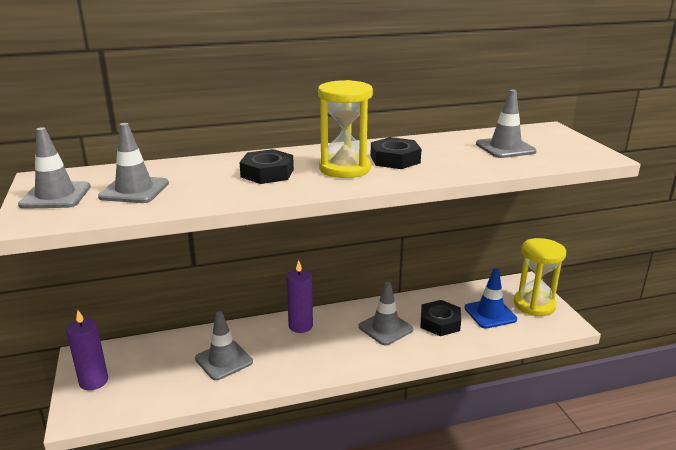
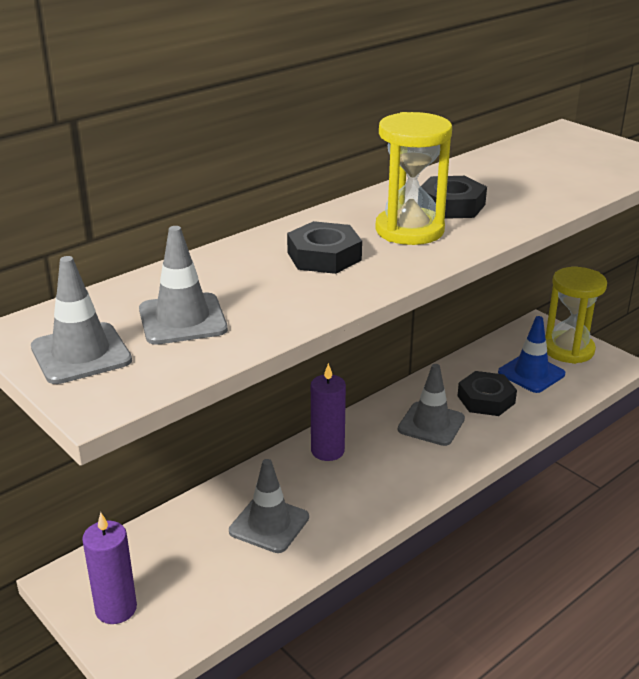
camera: 25 degrees left, 5 degrees up
(505, 148) = (551, 166): grey traffic cone -> none

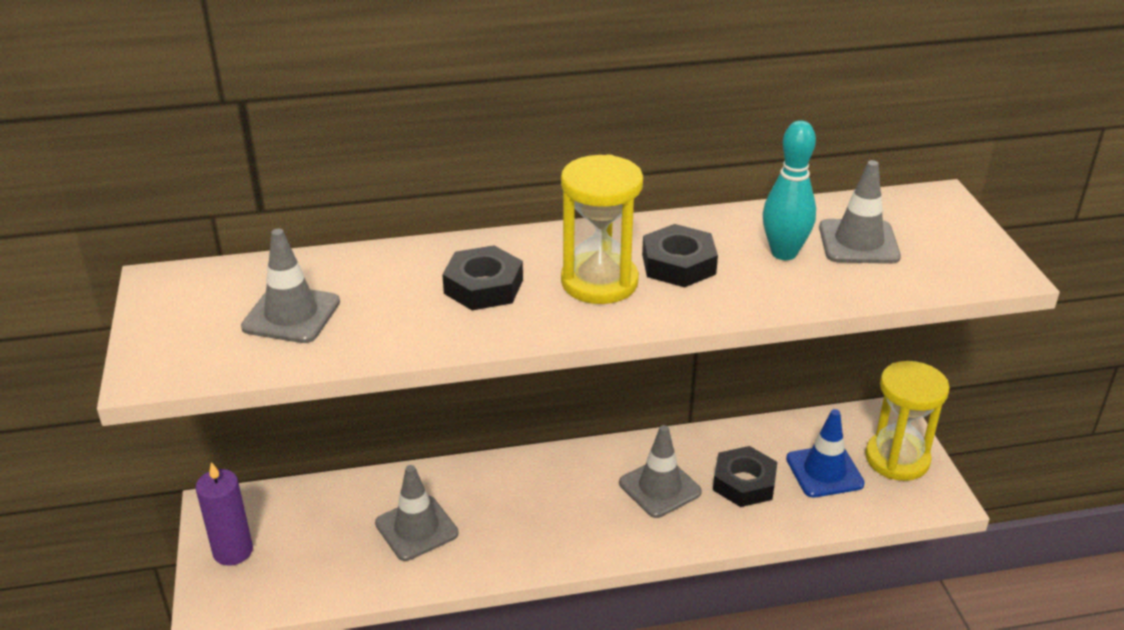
camera: 30 degrees right, 5 degrees up
(81, 354) = (182, 321): grey traffic cone -> grey traffic cone (858, 242)
(327, 451) = (532, 475): purple candle -> none
(513, 182) = (784, 253): none -> turquoise bowling pin

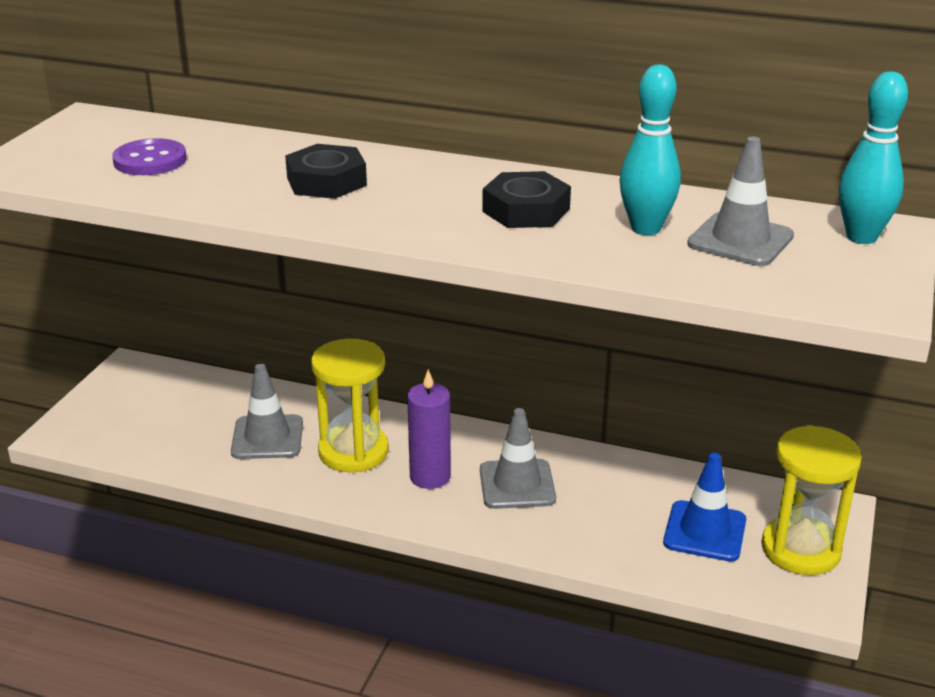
camera: 30 degrees right, 5 degrees down
(233, 551) = (111, 401): purple candle -> purple candle (430, 477)
(291, 315) = (150, 160): grey traffic cone -> purple button
(599, 282) = (432, 204): yellow hourglass -> yellow hourglass (353, 452)
(744, 483) = (607, 510): black nut -> none
(931, 212) = (861, 237): none -> turquoise bowling pin

